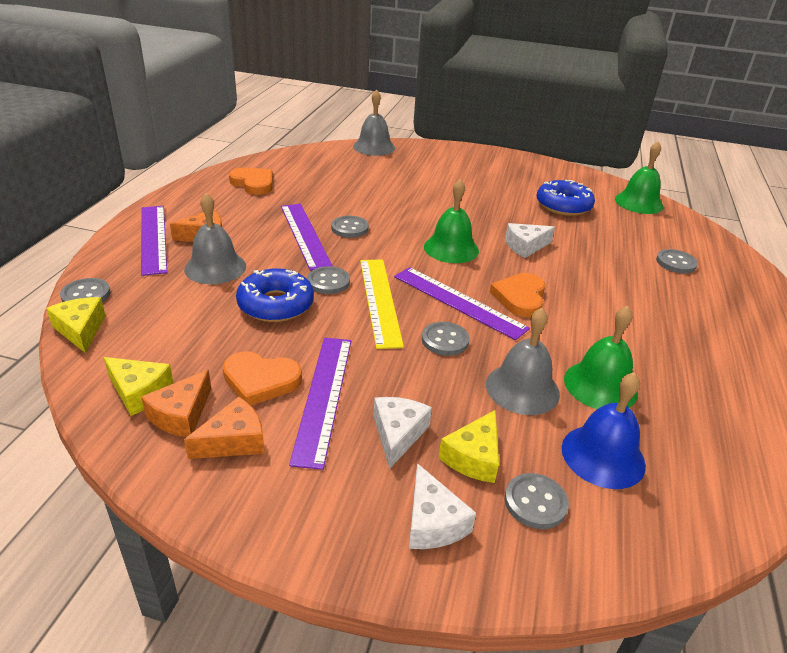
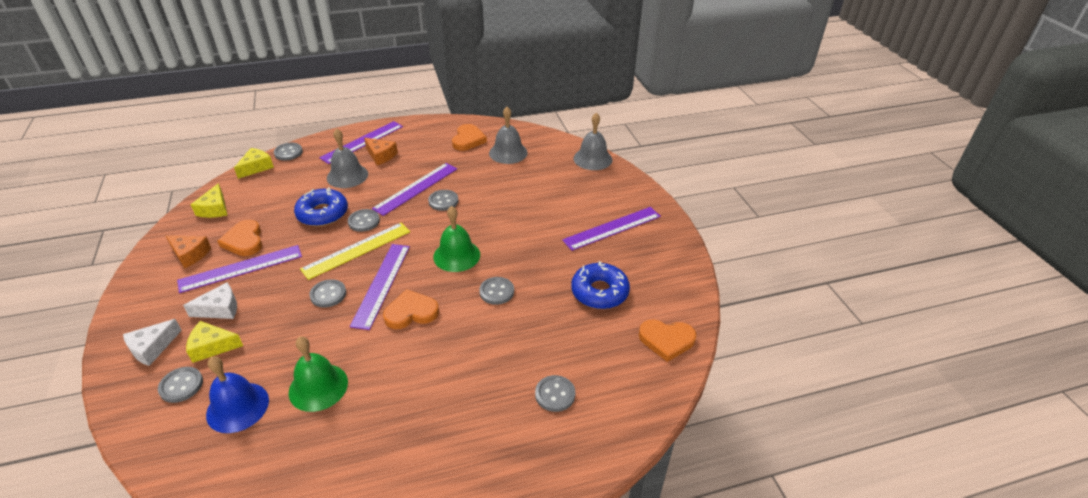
camera: 60 degrees right, 5 degrees up
(181, 415) = (203, 229): orange cheese -> none
(484, 174) = (612, 228): none -> purple ruler
(522, 388) = (293, 347): grey bell -> grey bell (508, 152)
(525, 246) = (496, 292): white cheese -> grey button
(638, 202) = (666, 340): green bell -> orange heart

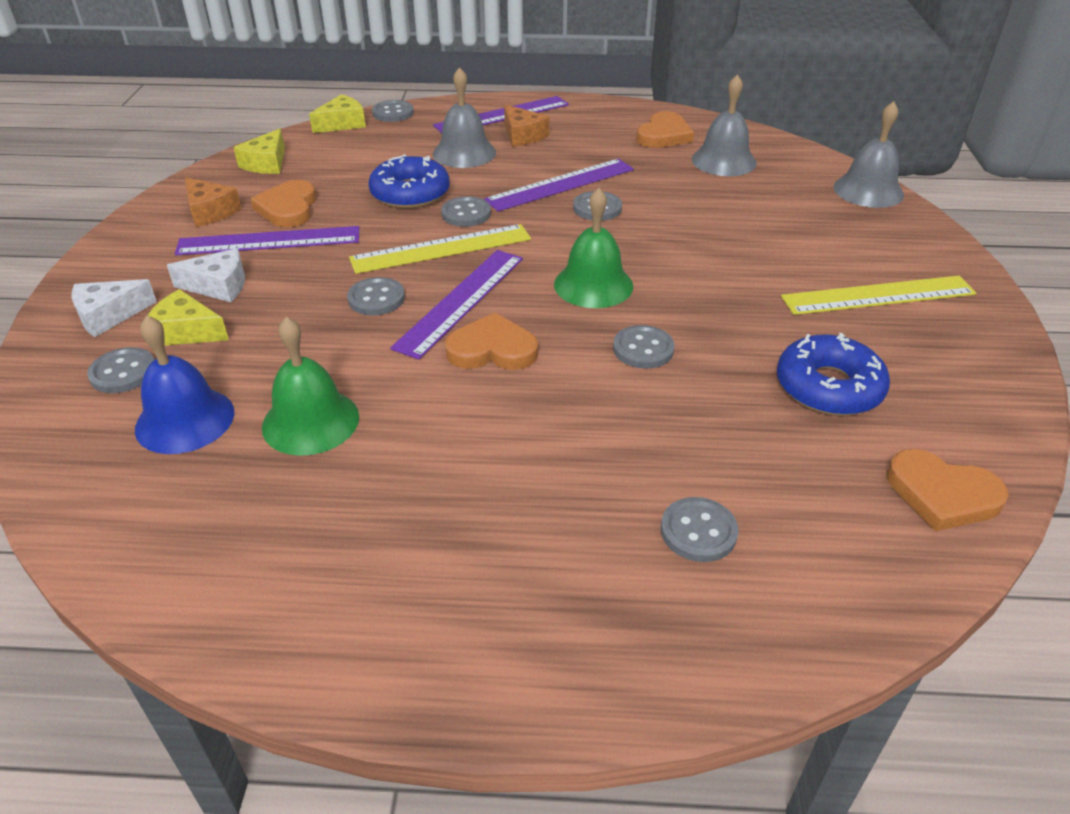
camera: 20 degrees right, 0 degrees up
(612, 228) = (878, 295): purple ruler -> yellow ruler

